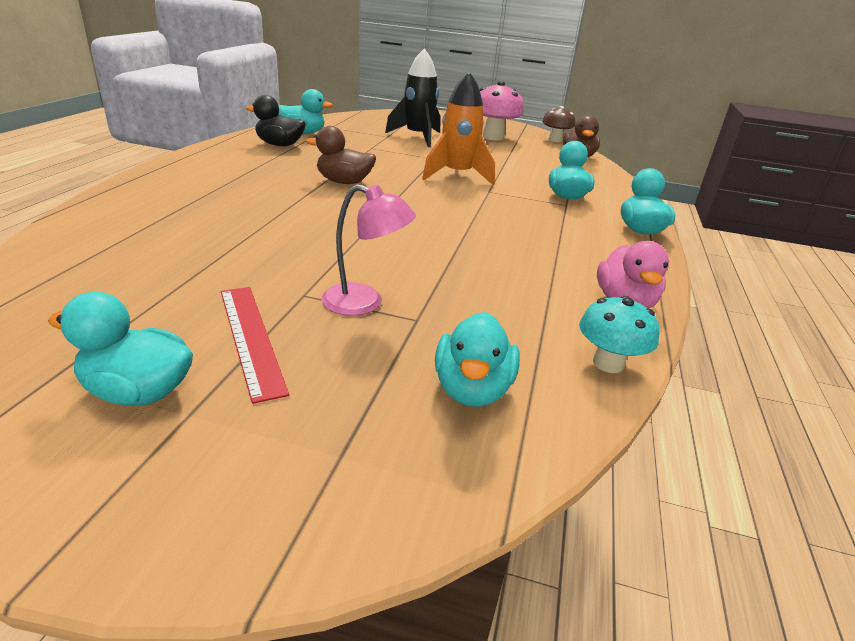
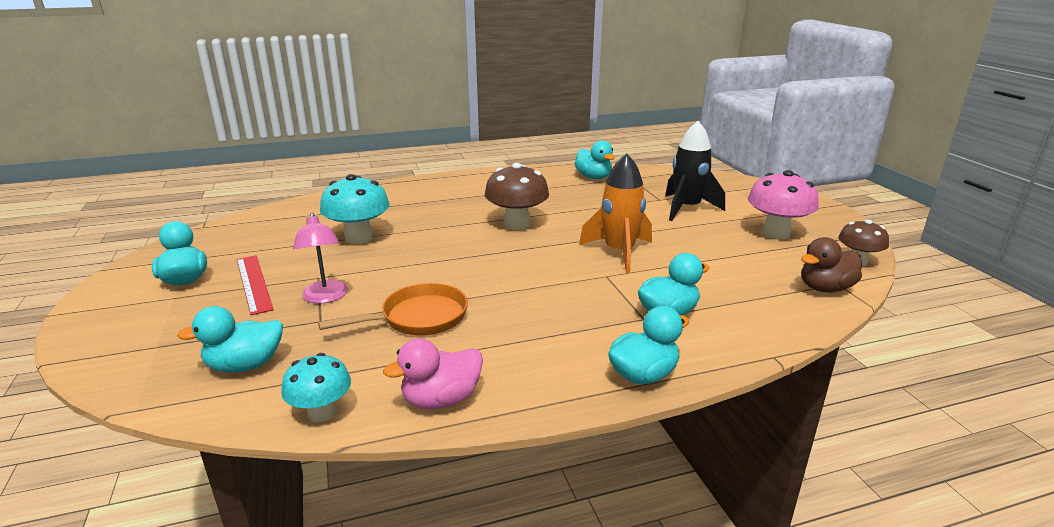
camera: 60 degrees right, 5 degrees down
(236, 247) = (359, 238): none -> turquoise mushroom
(251, 338) = (254, 283): red ruler -> red ruler turned 60 degrees counterclockwise
(279, 145) = (551, 182): black duck -> none
(344, 182) = (517, 224): brown duck -> brown mushroom
(474, 272) = (418, 318): none -> orange pan

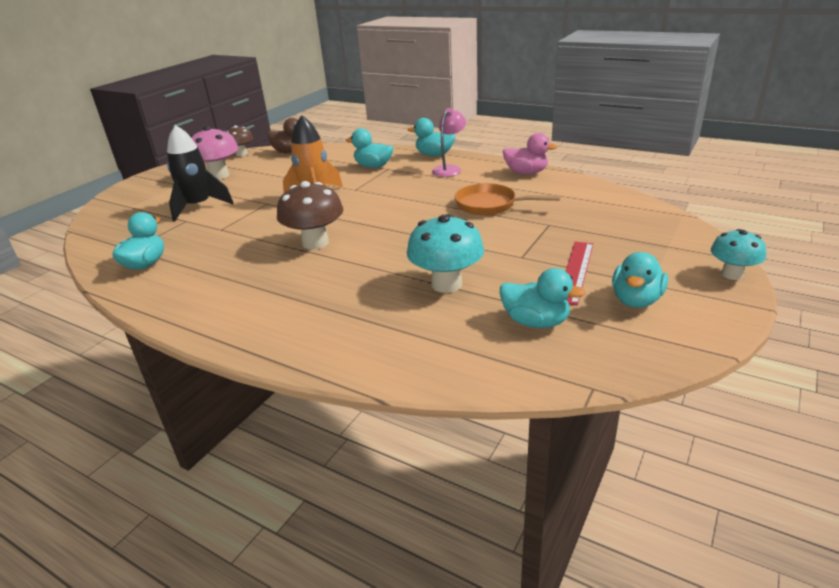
camera: 130 degrees left, 5 degrees up
(245, 365) = (612, 215): turquoise duck -> turquoise duck (535, 322)
(321, 412) = (584, 184): turquoise mushroom -> turquoise mushroom (732, 274)
(325, 297) = (531, 238): pink lamp -> pink lamp (449, 169)

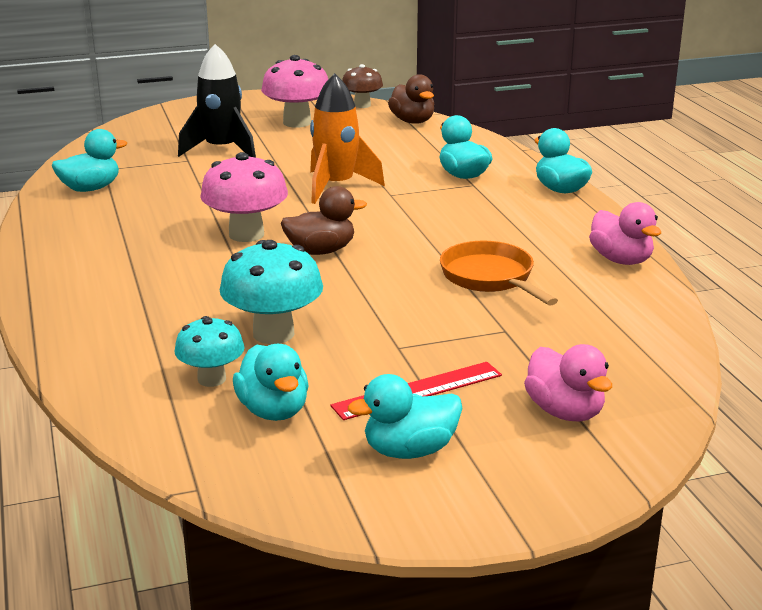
camera: 40 degrees right, 5 degrees down
(315, 243) = (246, 234): brown mushroom -> pink mushroom
(378, 231) = (321, 251): none -> brown duck
(449, 169) = (539, 215): pink lamp -> none
(650, 245) = (565, 412): none -> pink duck
(732, 274) = (580, 492): turquoise mushroom -> turquoise mushroom (211, 379)

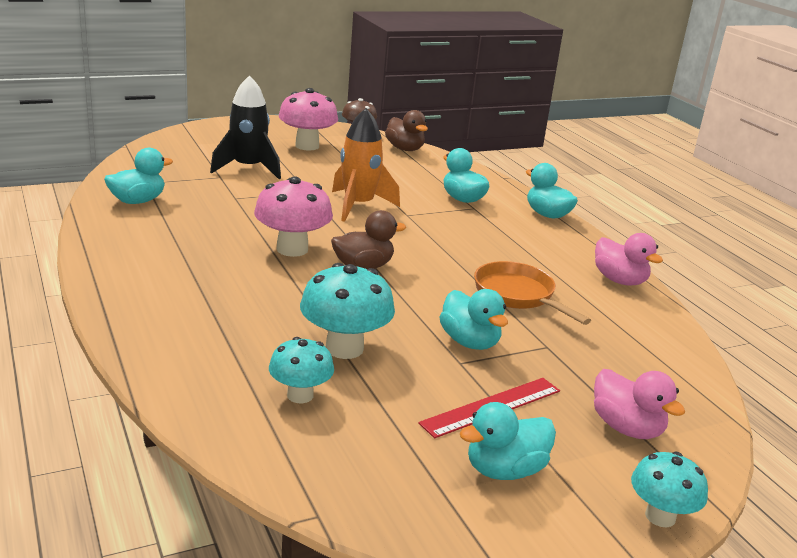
camera: 10 degrees left, 0 degrees up
(273, 411) = (367, 428): turquoise duck -> turquoise duck (469, 342)
(567, 496) = (660, 516): none -> turquoise mushroom

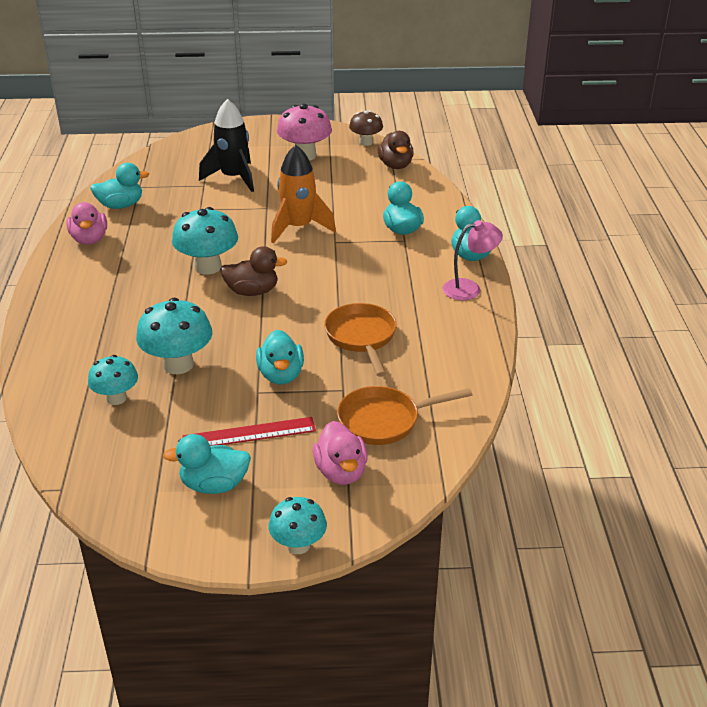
camera: 25 degrees right, 10 degrees up
(292, 249) = (208, 267): pink mushroom -> turquoise mushroom
(575, 242) = (469, 289): none -> pink lamp
(618, 369) = (384, 420): none -> orange pan
(619, 280) = (472, 335): pink duck -> pink duck (89, 239)

